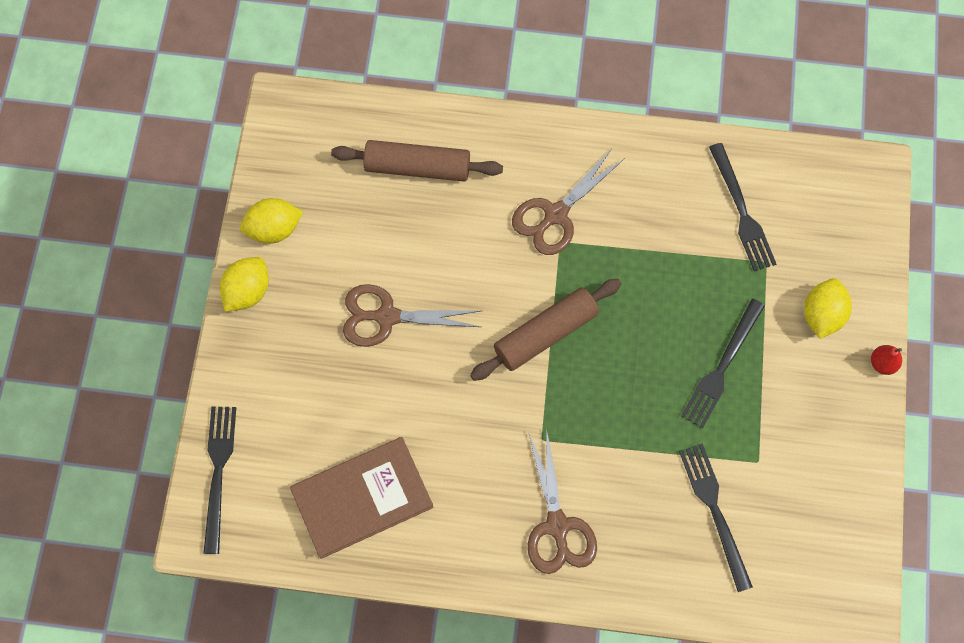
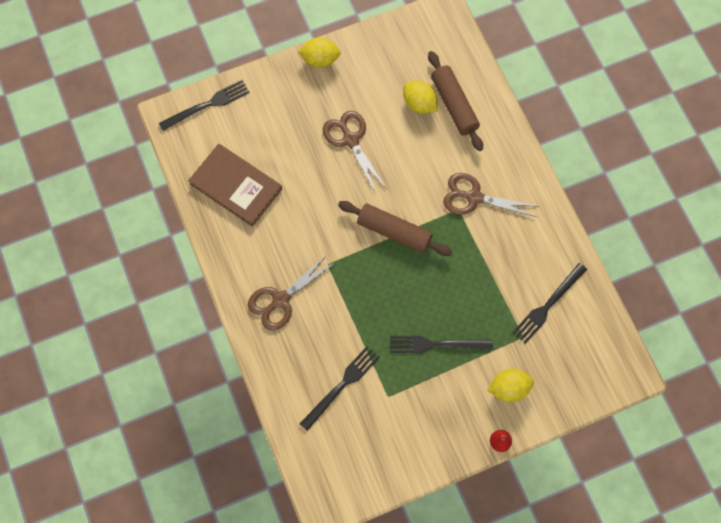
camera: 60 degrees right, 0 degrees up
(274, 229) = (365, 51): yellow lemon -> yellow lemon (419, 104)

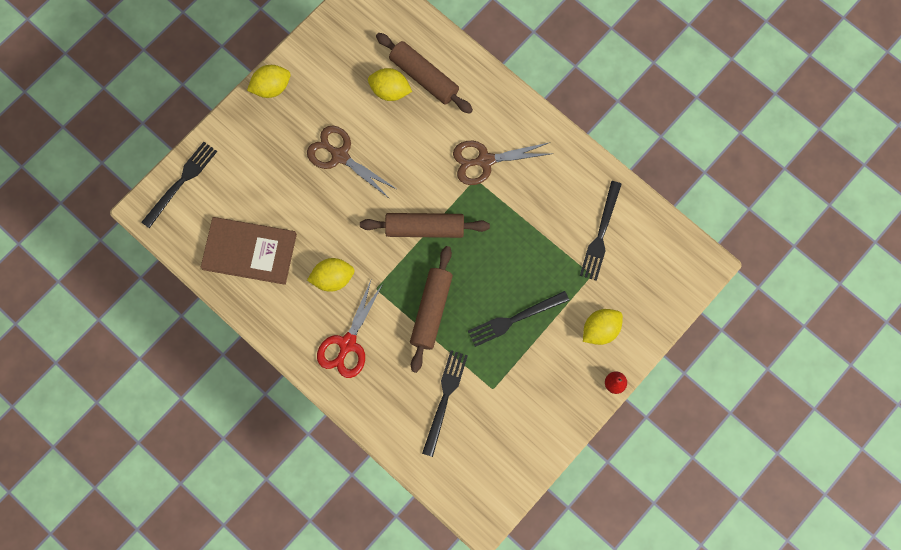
camera: 25 degrees left, 5 degrees up
(280, 300) = (347, 344): brown scissors -> red scissors
(295, 239) = (333, 278): none -> yellow lemon
(366, 304) = (431, 311): none -> brown rolling pin

